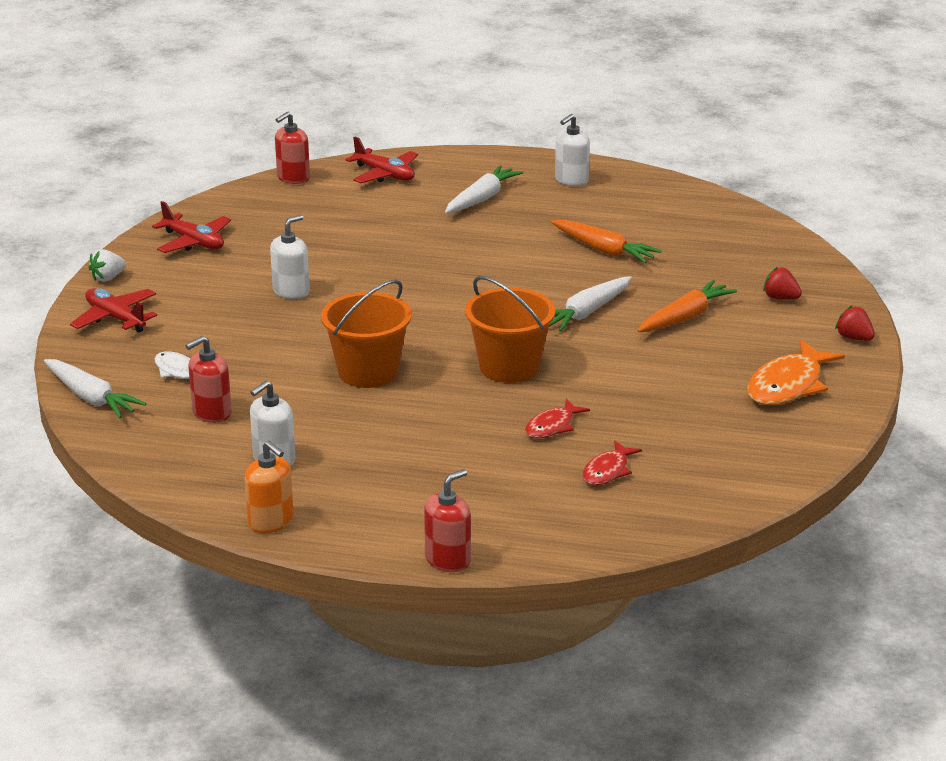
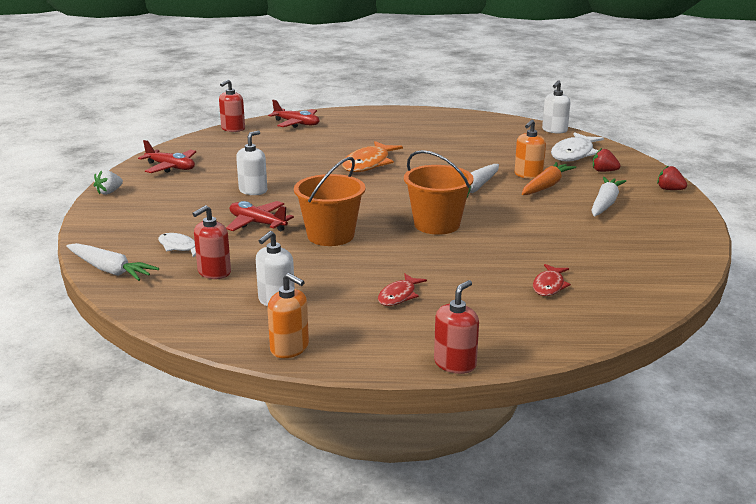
camera: 10 degrees left, 5 degrees down
(115, 318) = (120, 216): red plane -> red plane (257, 223)
(482, 199) = (369, 132): white carrot -> white carrot (605, 204)
(552, 426) = (489, 259): red fish -> red fish (399, 296)
(571, 180) = (425, 119): white soap dispenser -> white soap dispenser (554, 130)
(603, 250) = (467, 153): orange carrot -> none
(670, 296) = (528, 175): none -> orange soap dispenser
(755, 263) = (574, 154): none -> white fish
(788, 385) = (645, 220): orange fish -> orange fish (368, 164)

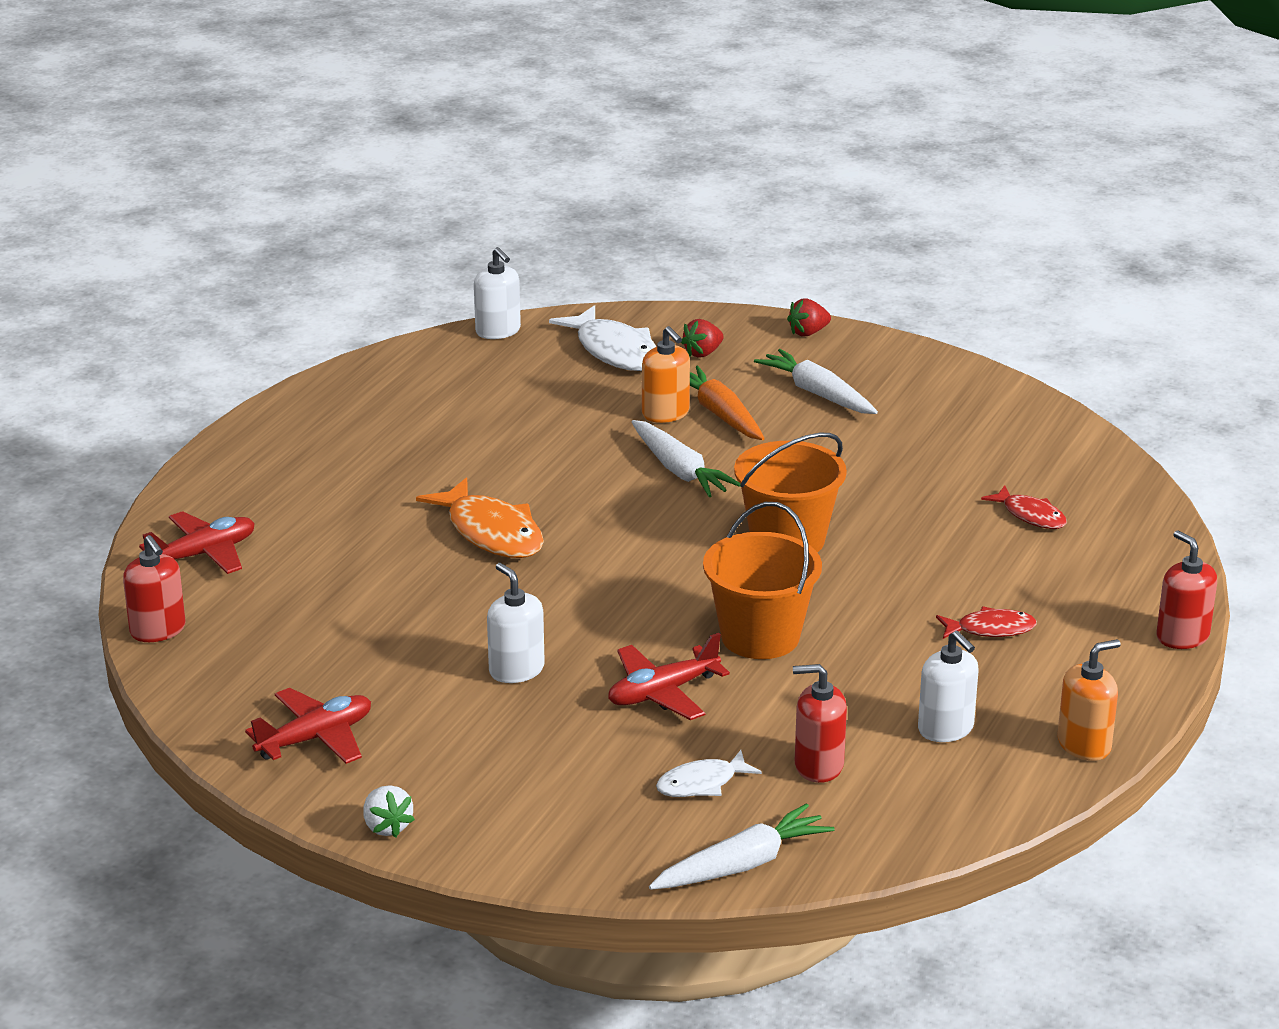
camera: 65 degrees left, 5 degrees up
(214, 272) = (818, 766): red soap dispenser -> red soap dispenser turned 120 degrees clockwise
(399, 296) = (990, 629): red fish -> red fish turned 60 degrees counterclockwise

